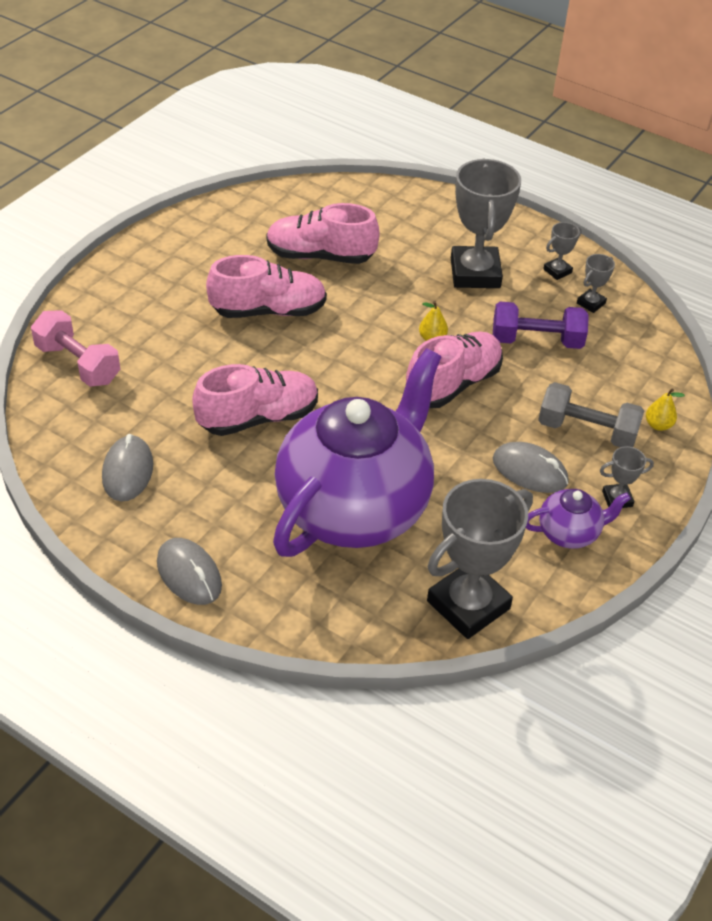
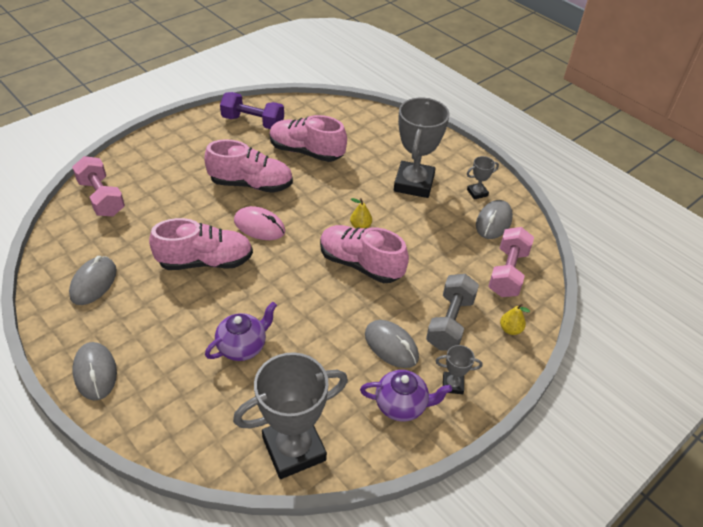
camera: 15 degrees right, 0 degrees up
(305, 362) = (259, 226): none -> pink mouse
(355, 508) = (243, 346): purple teapot -> purple teapot, size x0.41
(453, 384) = (360, 264): pink shoe -> pink shoe turned 120 degrees counterclockwise
(536, 341) = (439, 243): purple dumbbell -> purple dumbbell (253, 122)
(587, 431) = (450, 322): grey dumbbell -> grey dumbbell turned 75 degrees clockwise
(591, 303) = (493, 222): grey trophy -> grey mouse
(631, 361) = (508, 273): none -> pink dumbbell

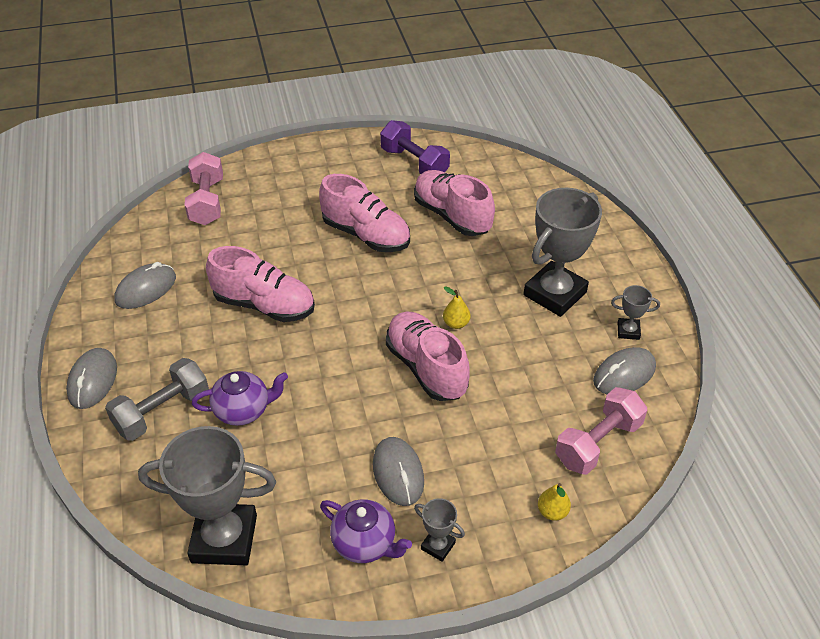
camera: 30 degrees right, 0 degrees up
(259, 226) = (344, 285): pink mouse -> none
(450, 322) = (484, 474): grey dumbbell -> grey dumbbell (162, 412)

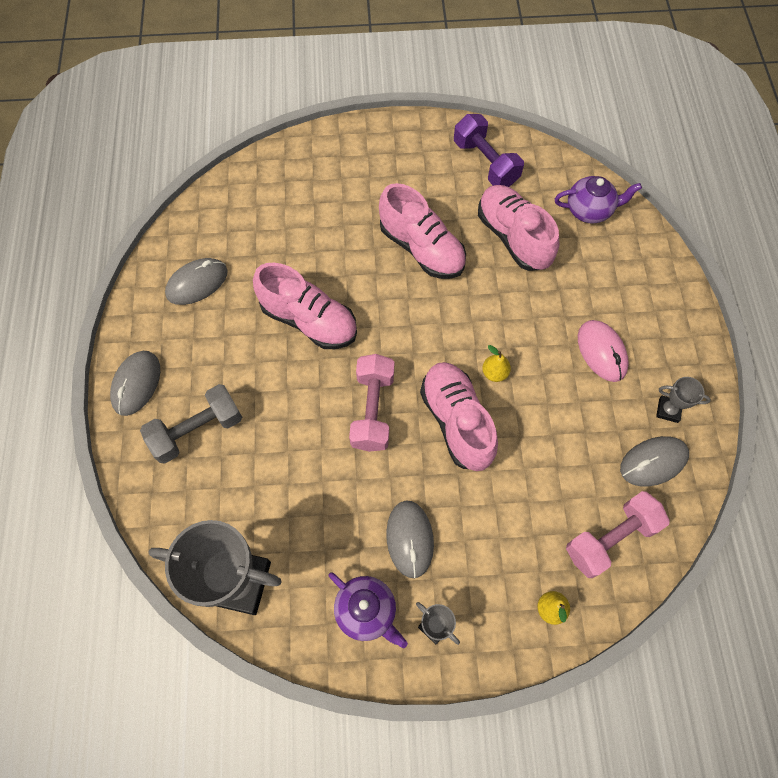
camera: 10 degrees right, 20 degrees up
(207, 202) = (268, 183): pink dumbbell -> pink dumbbell (373, 410)
(243, 410) = (273, 442): purple teapot -> purple teapot (589, 210)
(555, 293) = (601, 352): grey trophy -> pink mouse

